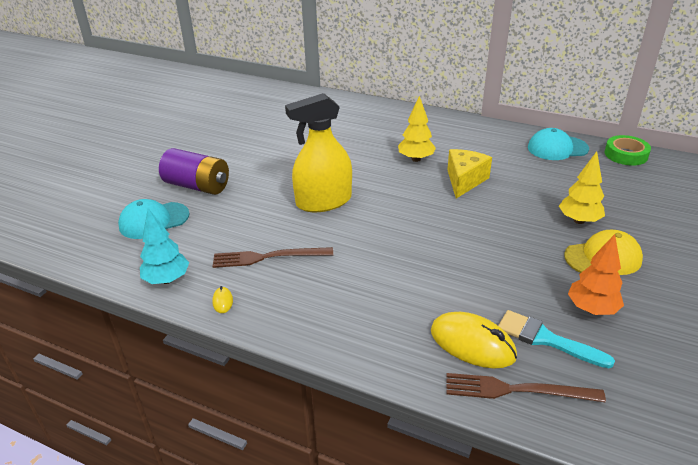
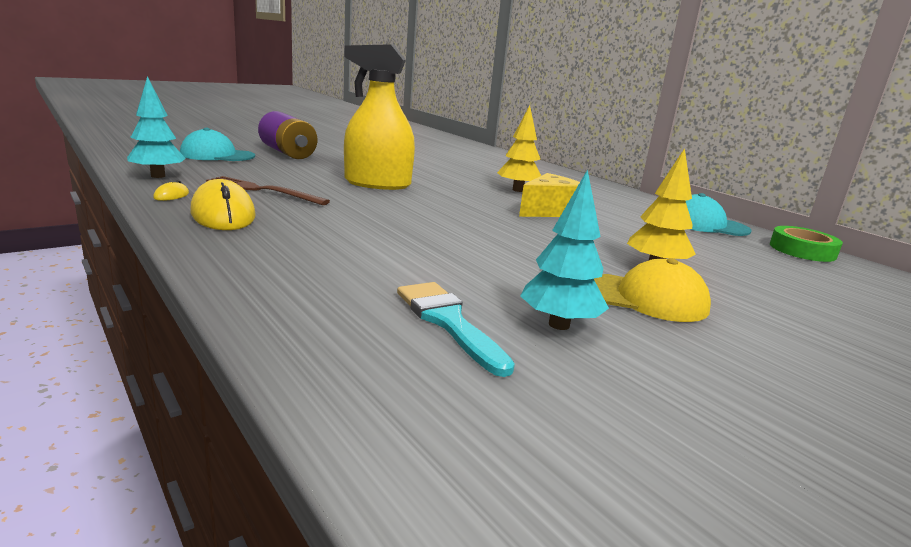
camera: 25 degrees right, 15 degrees down
(472, 344) = (347, 292): yellow mouse -> yellow mouse (223, 214)
(516, 390) = (328, 340): brown fork -> none
(591, 309) = (559, 325): orange tree -> turquoise tree

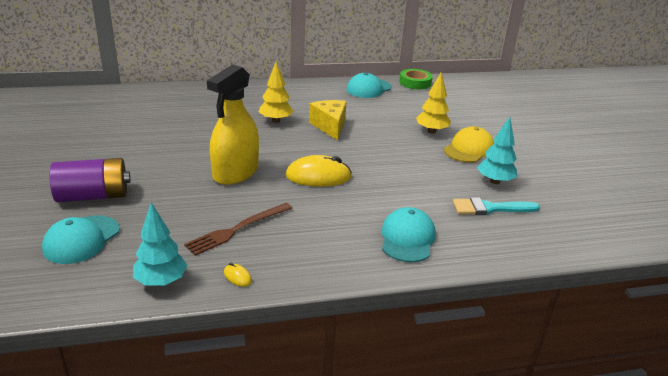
camera: 65 degrees left, 10 degrees up
(223, 214) = (301, 255): yellow mouse -> yellow mouse (318, 176)
(295, 263) = (407, 238): none -> turquoise cap

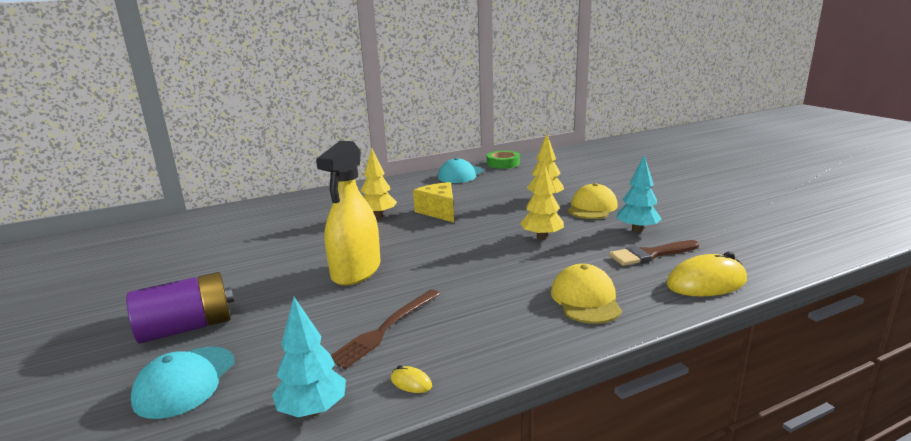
camera: 10 degrees left, 10 degrees down
(318, 176) = (452, 258): yellow mouse -> yellow mouse (706, 283)
(405, 171) = (542, 237): none -> yellow tree
(407, 238) = (585, 299): turquoise cap -> yellow cap
(490, 208) = (650, 254): turquoise brush -> brown brush

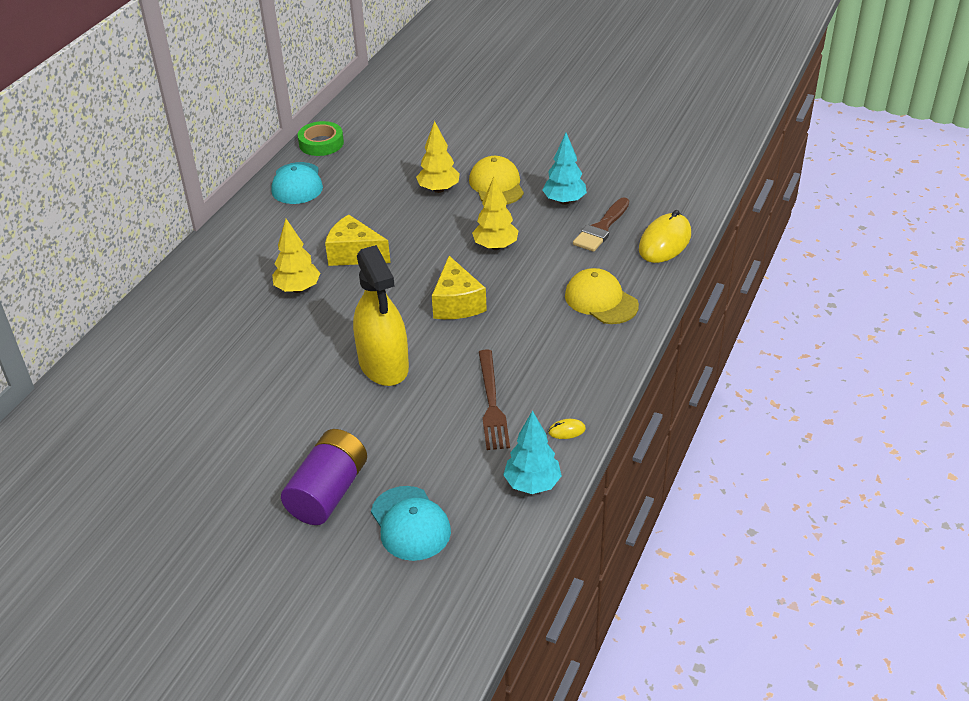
camera: 40 degrees left, 20 degrees up
(462, 257) = (457, 303): none -> yellow cheese

